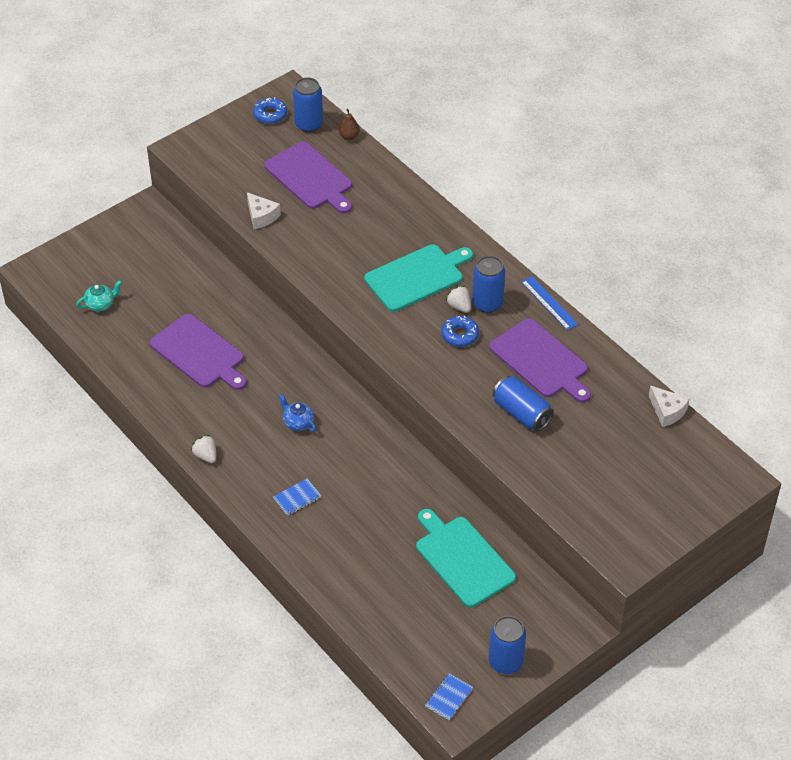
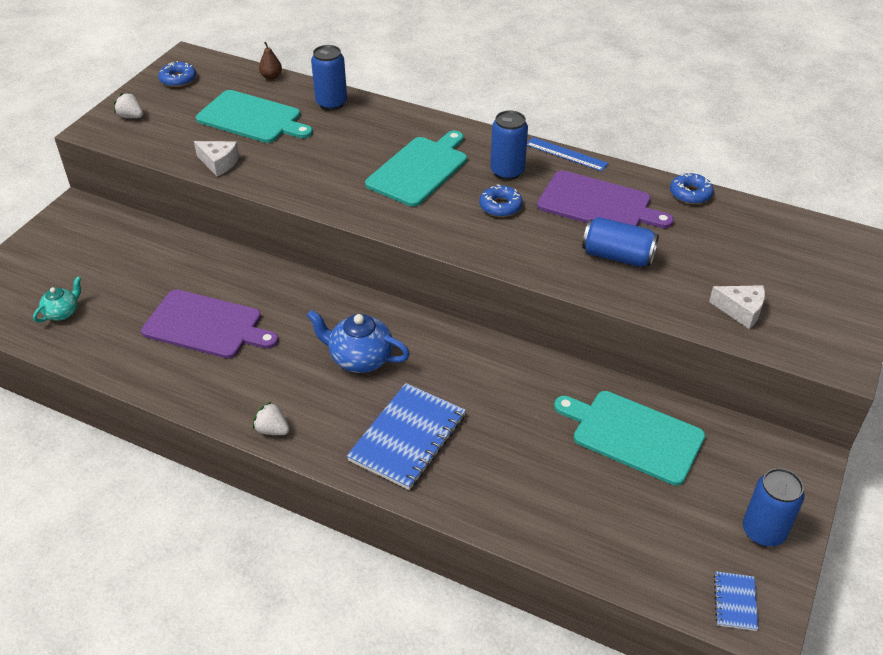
camera: 25 degrees left, 5 degrees down
(297, 498) = (408, 438): blue notebook -> blue notebook, size x2.14
(298, 423) = (360, 358): blue teapot -> blue teapot, size x1.69
(309, 124) = (223, 77): blue can -> blue can (331, 103)
(310, 178) = (252, 118): purple cutting board -> turquoise cutting board
(459, 306) = (481, 182): white strawberry -> white strawberry (131, 116)
(625, 378) = (690, 194): none -> blue donut
(667, 411) = (754, 210): white cheese -> white cheese (741, 311)

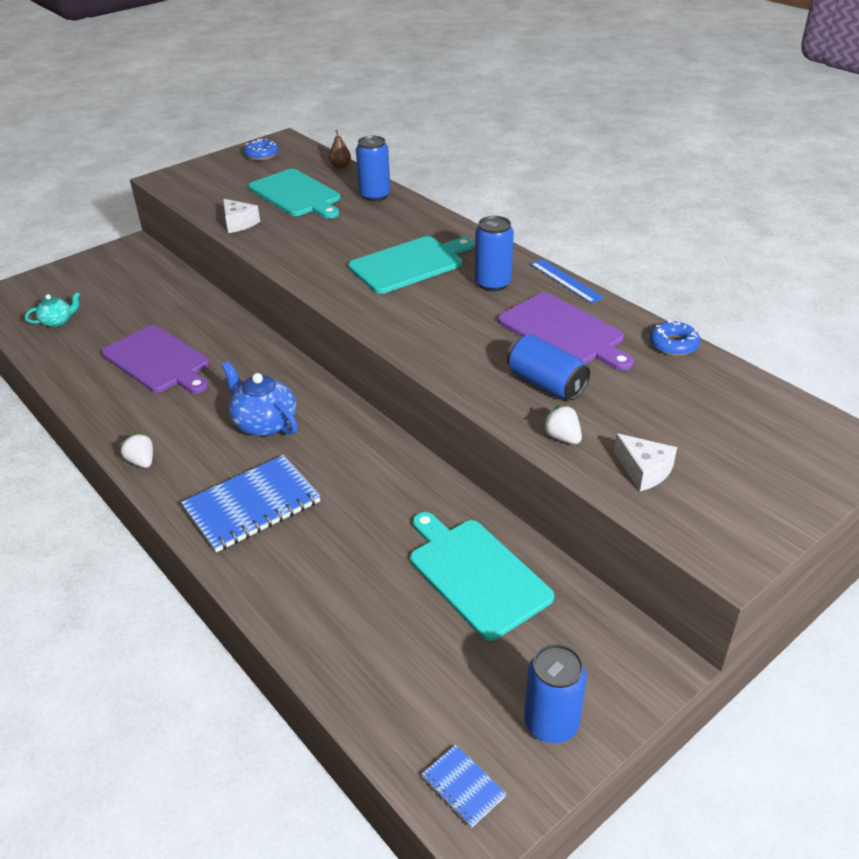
camera: 25 degrees right, 5 degrees down
(131, 116) = (200, 175): white strawberry -> white strawberry (562, 437)
(500, 206) = (461, 311): blue donut -> none
(735, 602) = (463, 787): blue notebook -> blue notebook turned 75 degrees counterclockwise

